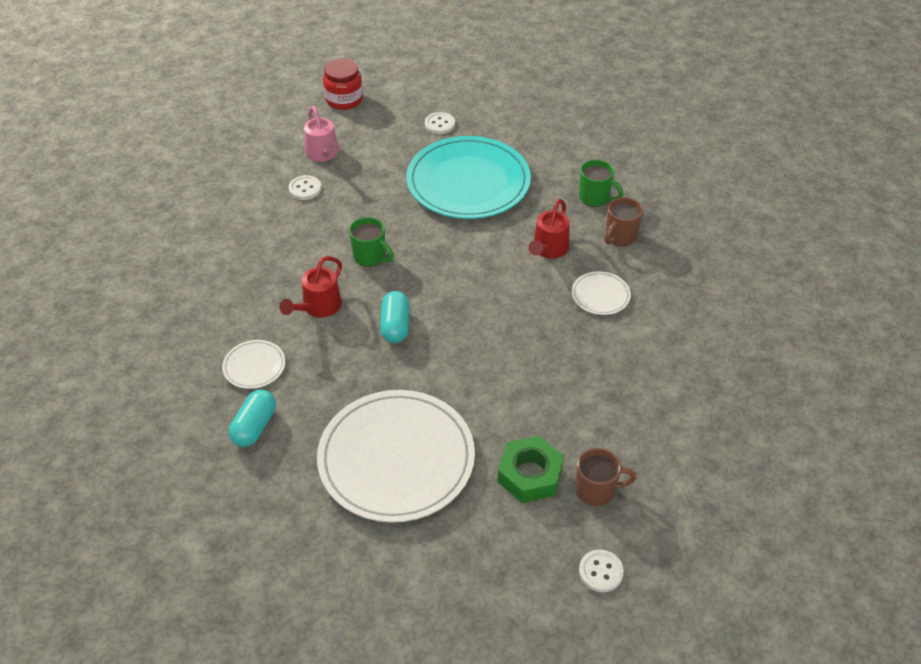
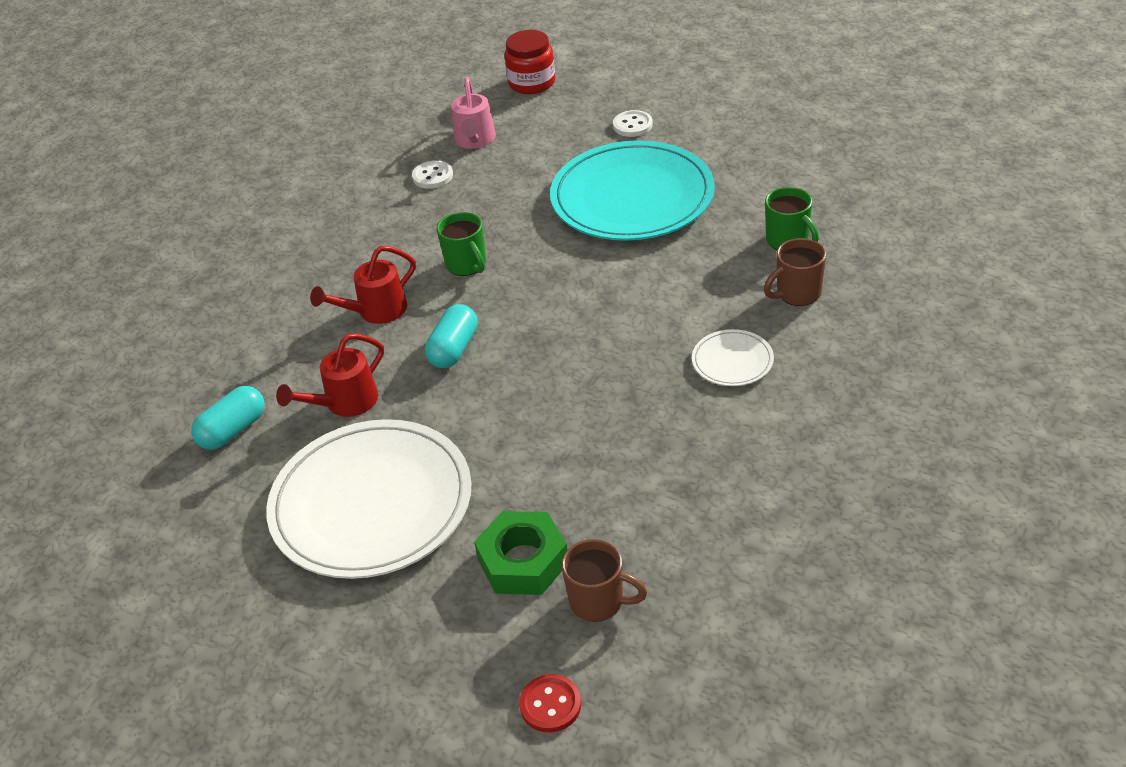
camera: 25 degrees right, 5 degrees down
(254, 366) = (269, 363): white plate -> none
(548, 249) = (692, 293): red watering can -> red watering can (345, 403)
(600, 572) = (550, 705): white button -> red button

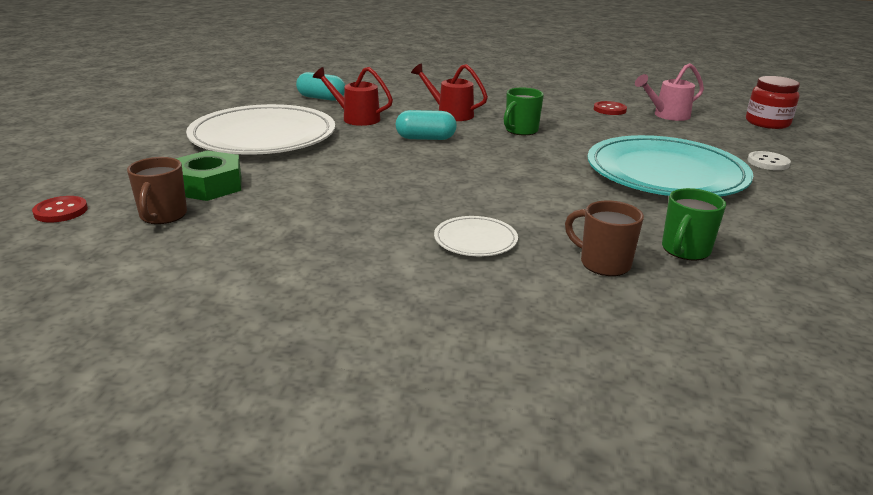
camera: 65 degrees right, 15 degrees down
(432, 176) = (609, 110): white button -> red button

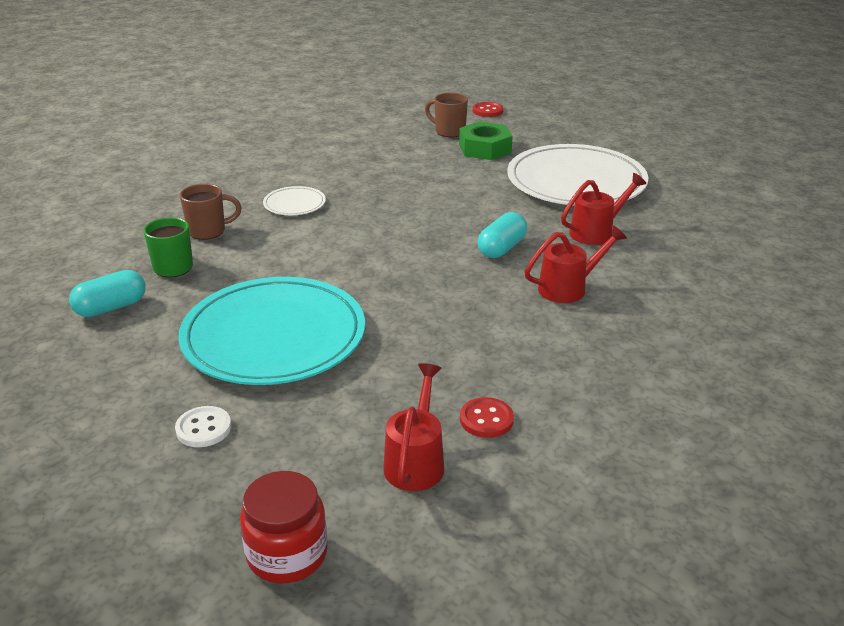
camera: 125 degrees right, 5 degrees up
(321, 98) = (687, 232): turquoise capsule -> turquoise capsule (111, 307)
(520, 131) = (472, 309): green mug -> none
(667, 115) = (416, 461): pink watering can -> red watering can

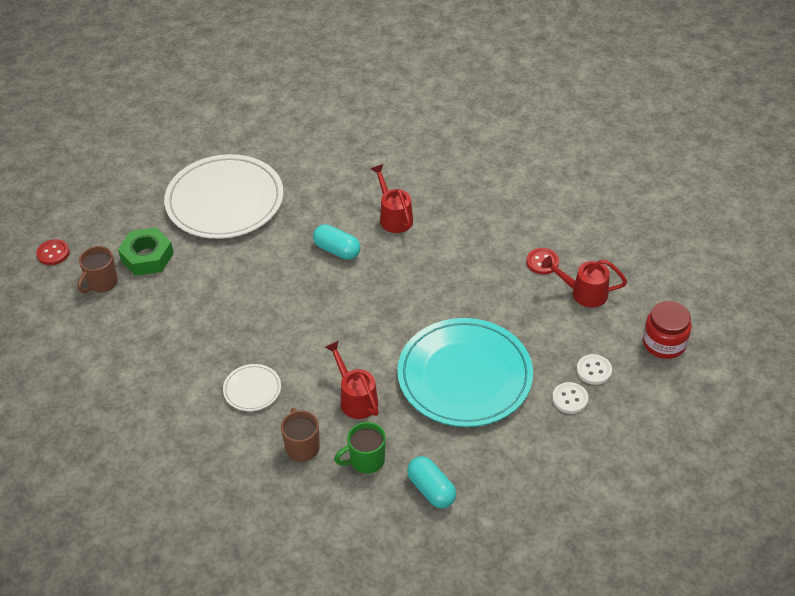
camera: 90 degrees left, 15 degrees up
(250, 458) = (594, 370): none -> white button
(596, 232) = (313, 196): red watering can -> red watering can (356, 398)

